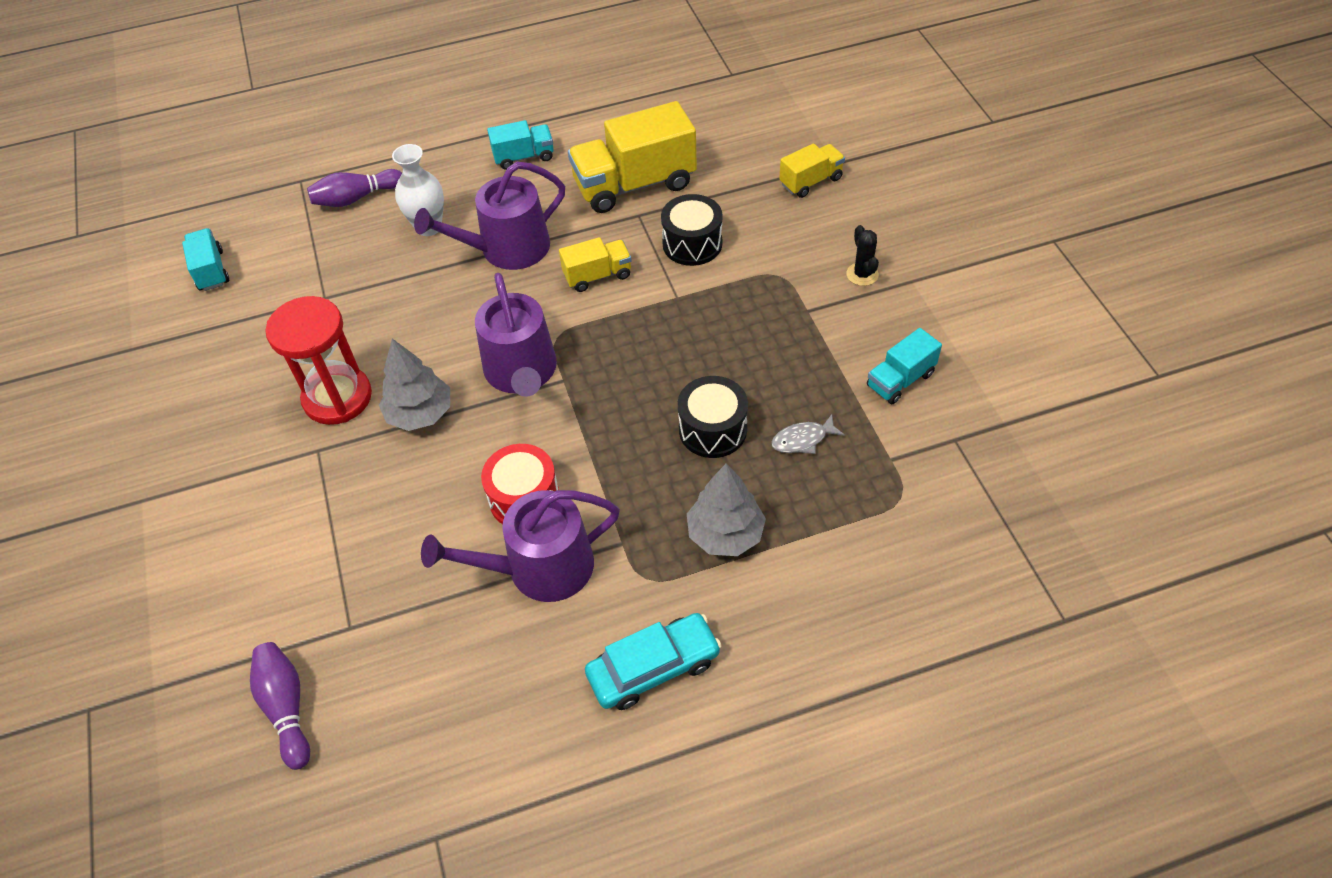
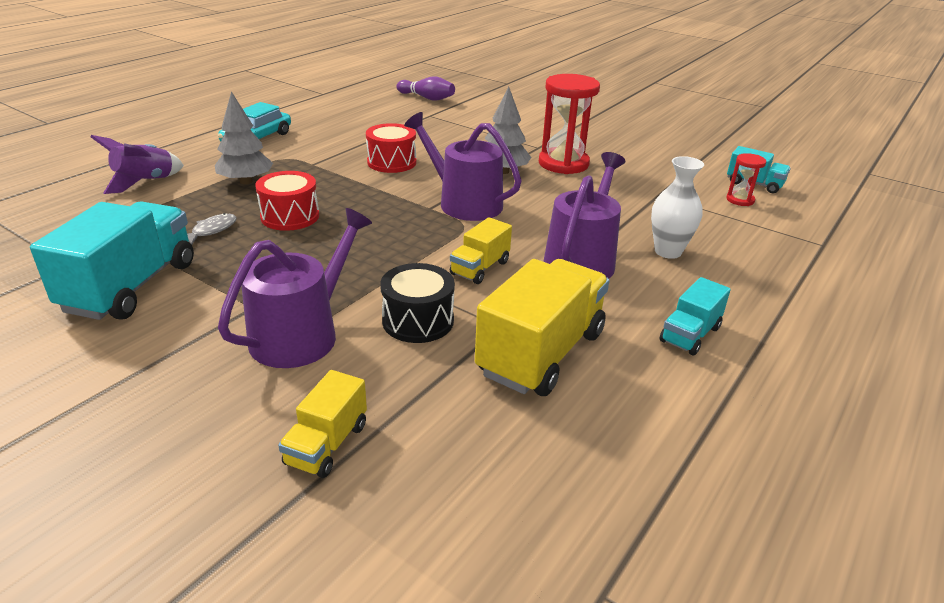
camera: 140 degrees right, 20 degrees down
(265, 256) = (740, 200): none -> red hourglass
(356, 198) = (759, 249): purple bowling pin -> none
(539, 568) = (353, 147): purple watering can -> purple watering can (302, 334)
(712, 429) = (290, 216): black drum -> red drum
(849, 593) = (145, 182): none -> purple rocket
(862, 274) = (203, 358): black cactus -> none
(900, 380) = (131, 286): turquoise truck -> turquoise truck, size x1.90

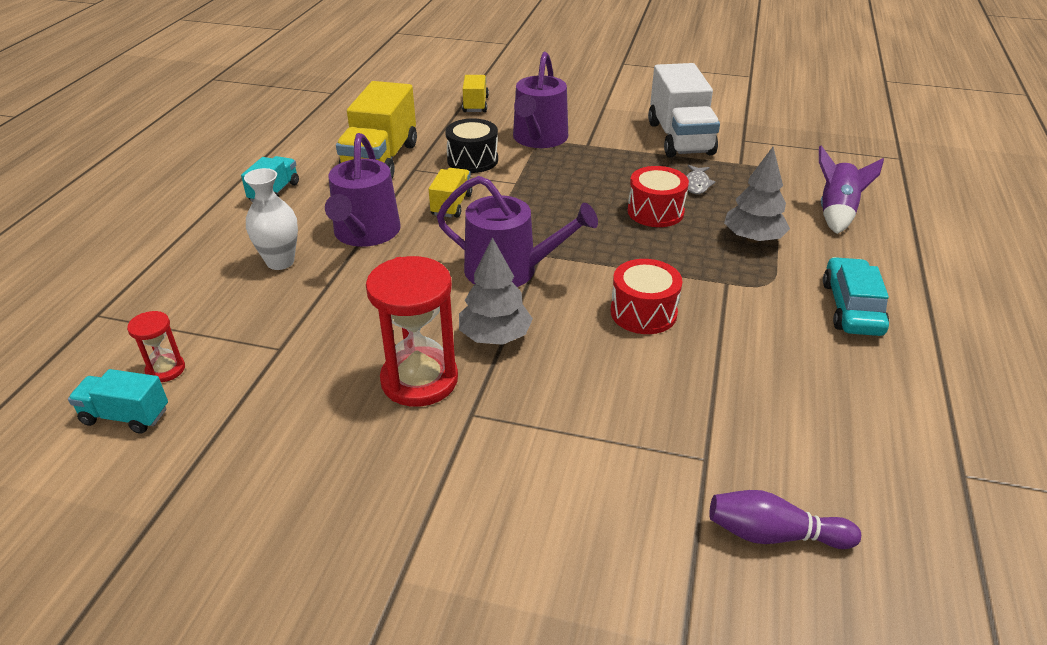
camera: 160 degrees right, 5 degrees up
(131, 286) = (680, 138): turquoise truck -> white truck

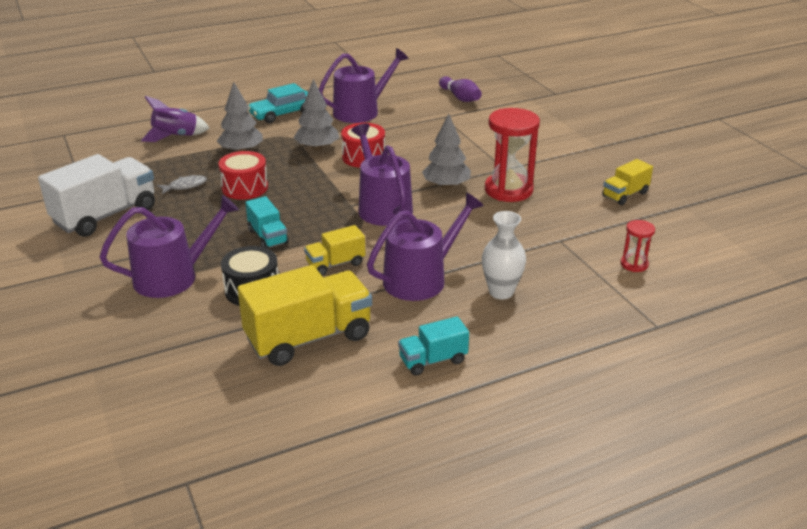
camera: 130 degrees left, 5 degrees down
(125, 416) = (672, 252): turquoise truck -> turquoise truck (268, 237)
(475, 104) = (125, 349): yellow truck -> yellow truck (625, 195)
(708, 291) = (317, 148): none -> grey tree
(803, 381) = (361, 111): none -> purple watering can

